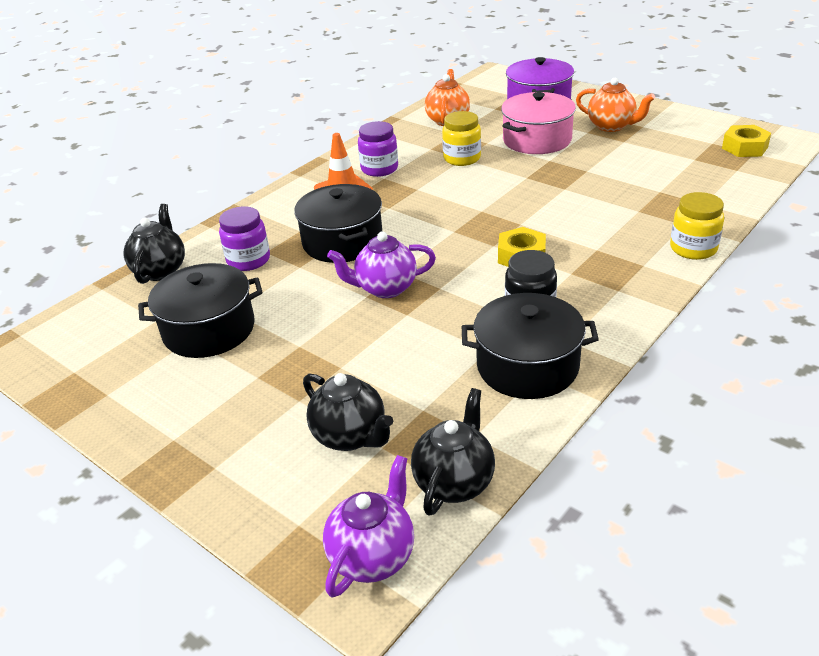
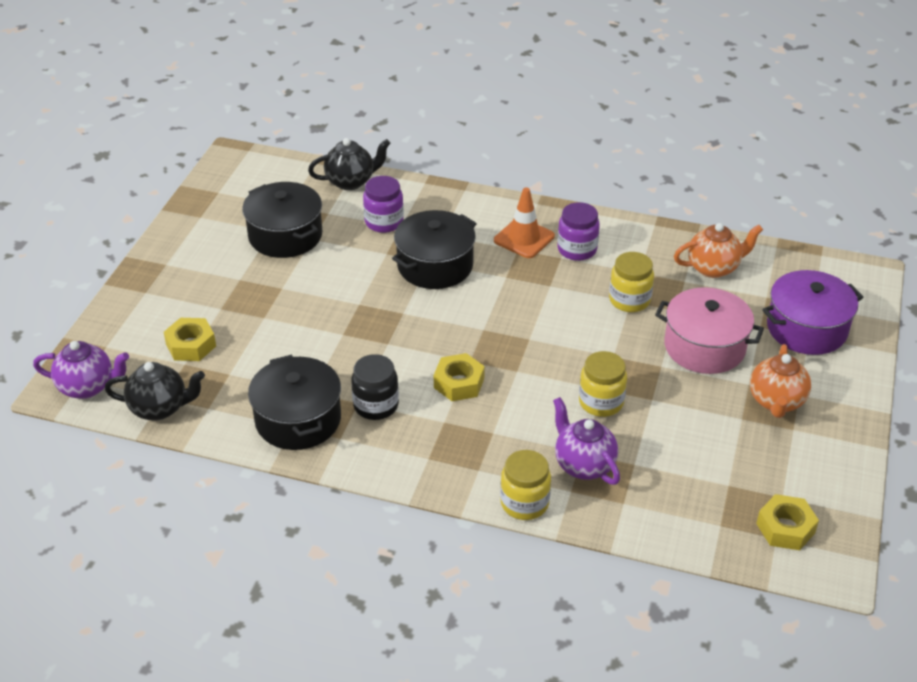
camera: 65 degrees right, 5 degrees up
(350, 436) = (191, 345): black teapot -> yellow nut
(385, 288) = (374, 311): purple teapot -> purple teapot (583, 465)
(580, 192) = (601, 402): none -> yellow jar

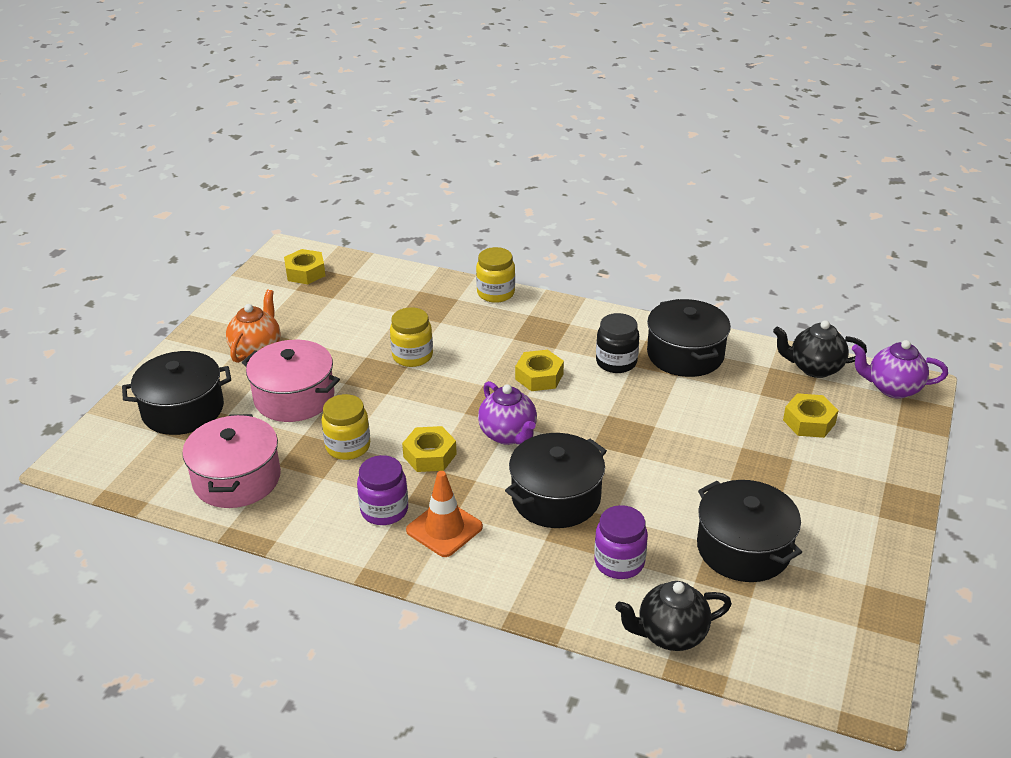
camera: 175 degrees left, 5 degrees down
(552, 296) = (429, 455): none -> yellow nut
(583, 465) = (442, 314): purple teapot -> purple teapot (508, 435)
(713, 268) = (237, 479): orange teapot -> pink pot
(806, 328) = (183, 410): purple pot -> black pot

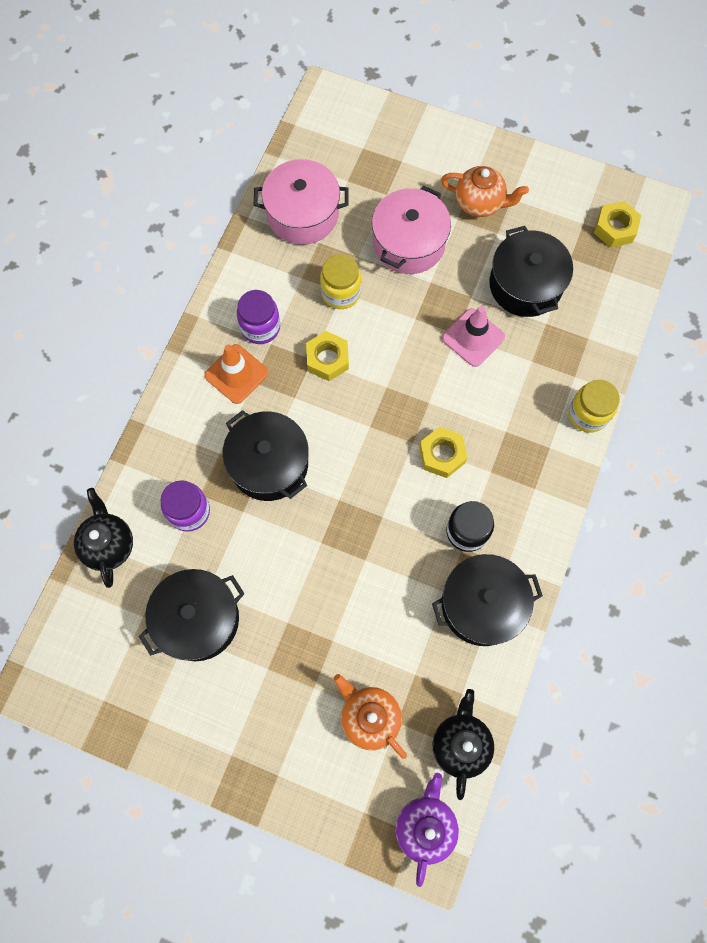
camera: 90 degrees right, 35 degrees up
(183, 410) = (392, 160): black pot -> black pot (525, 285)
(412, 356) = (473, 337): yellow jar -> pink traffic cone
(508, 435) = (354, 425): purple teapot -> none
(809, 422) = (369, 717): yellow nut -> orange teapot

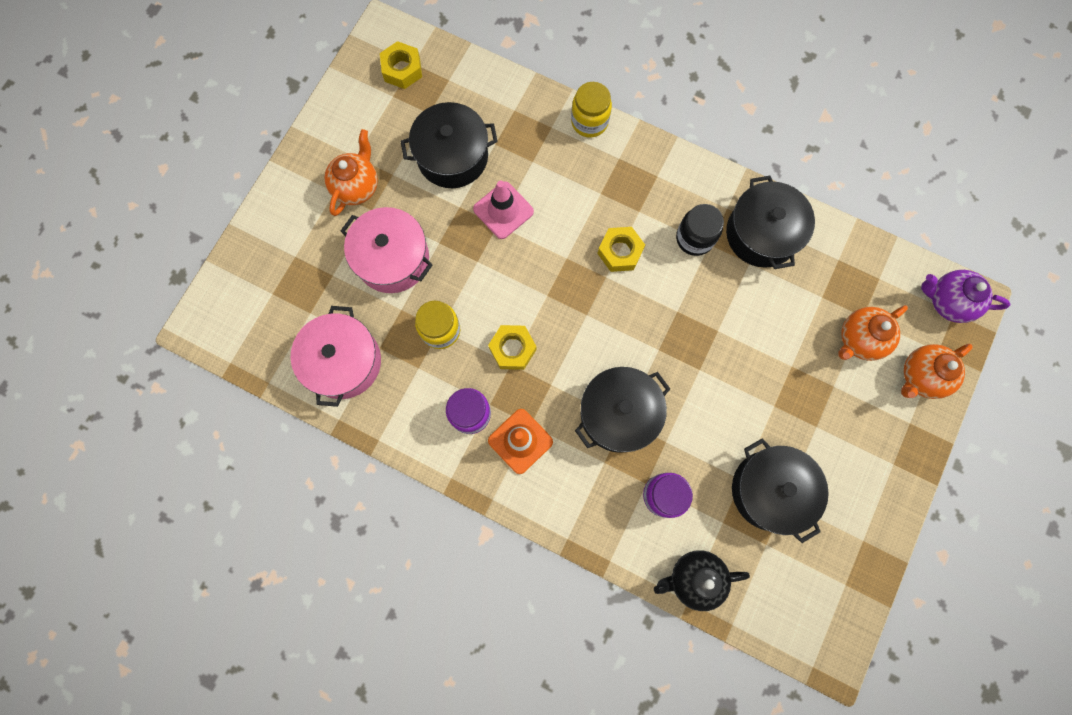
camera: 85 degrees left, 5 degrees up
(332, 789) = (920, 376): none -> orange teapot
(460, 743) = (880, 266): black teapot -> none

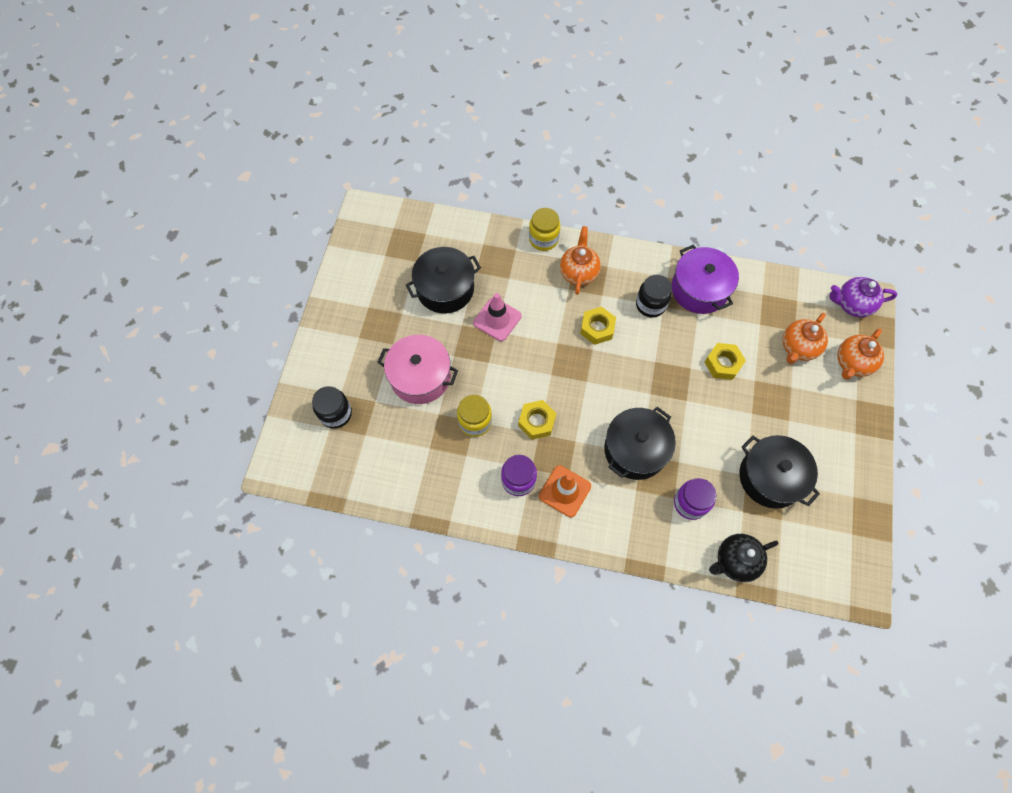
camera: 15 degrees left, 10 degrees down
(283, 278) = (336, 414): none -> black jar
(343, 362) = (403, 466): pink pot -> none
(357, 186) = (375, 329): orange teapot -> orange teapot (578, 273)
(402, 69) = (386, 234): yellow nut -> yellow nut (723, 364)
(761, 233) = (699, 289): black pot -> purple pot

